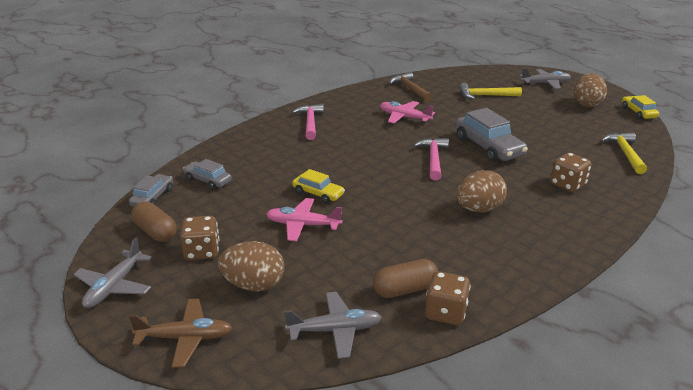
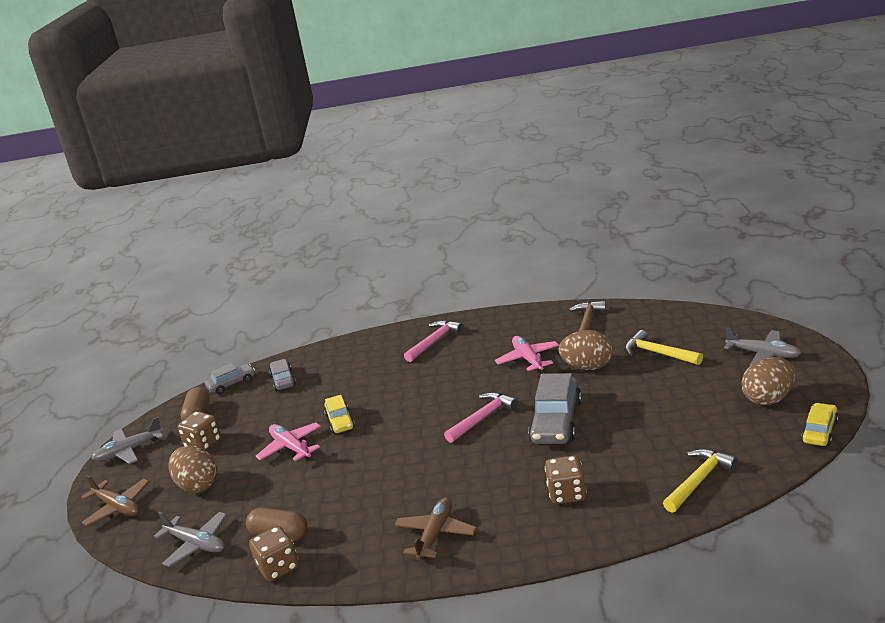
camera: 45 degrees right, 5 degrees down
(479, 209) = (441, 487): brown egg -> brown egg (588, 367)
(527, 239) = (436, 534): none -> brown plane

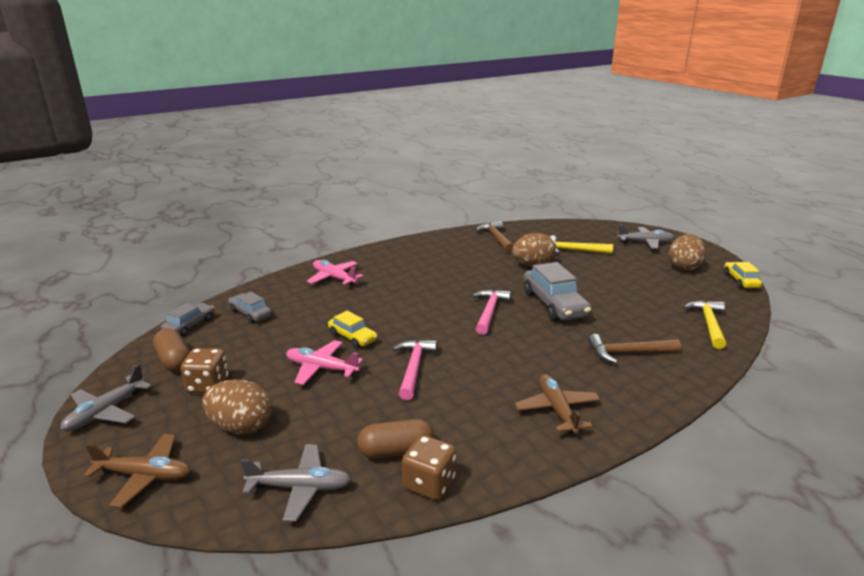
camera: 35 degrees left, 0 degrees up
(434, 341) = (379, 264): pink hammer -> pink hammer (414, 368)
(528, 359) = (477, 266): pink plane -> pink plane (334, 278)
(567, 494) = (628, 353): brown dice -> brown hammer

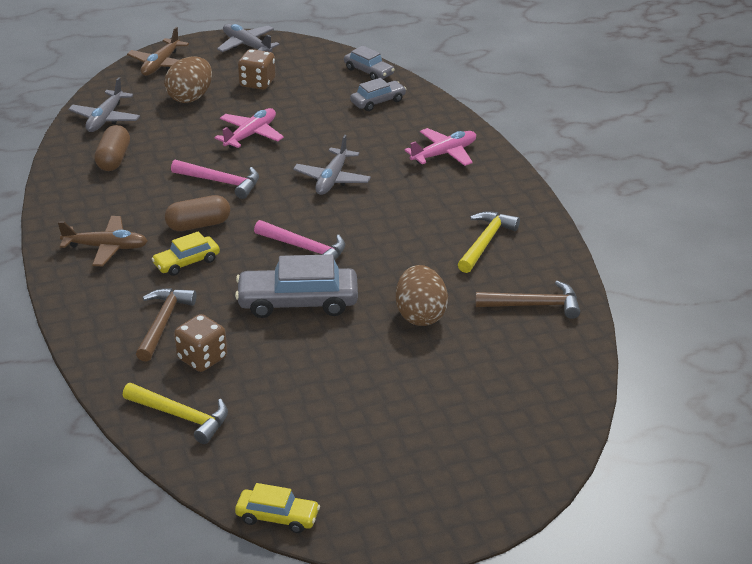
camera: 105 degrees right, 10 degrees up
(174, 360) = (307, 67): brown capsule -> brown capsule (198, 225)
(352, 337) = (297, 155): yellow car -> yellow car (186, 262)
(429, 483) = (69, 168): brown dice -> brown dice (202, 358)
(573, 250) = (459, 372): yellow hammer -> yellow hammer (485, 242)
(645, 242) = (464, 470): grey plane -> grey plane (332, 179)
(684, 267) = (351, 473): brown egg -> none

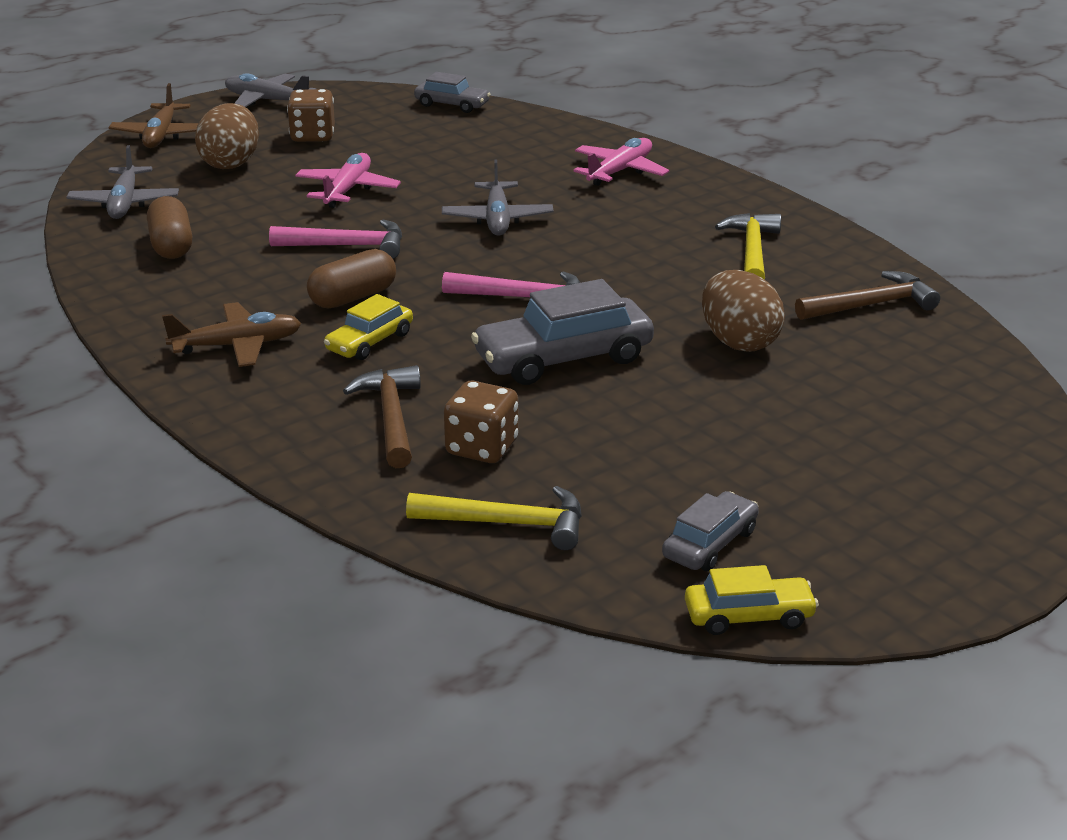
camera: 20 degrees left, 5 degrees down
(378, 101) = (489, 132): grey car -> grey car (710, 544)

